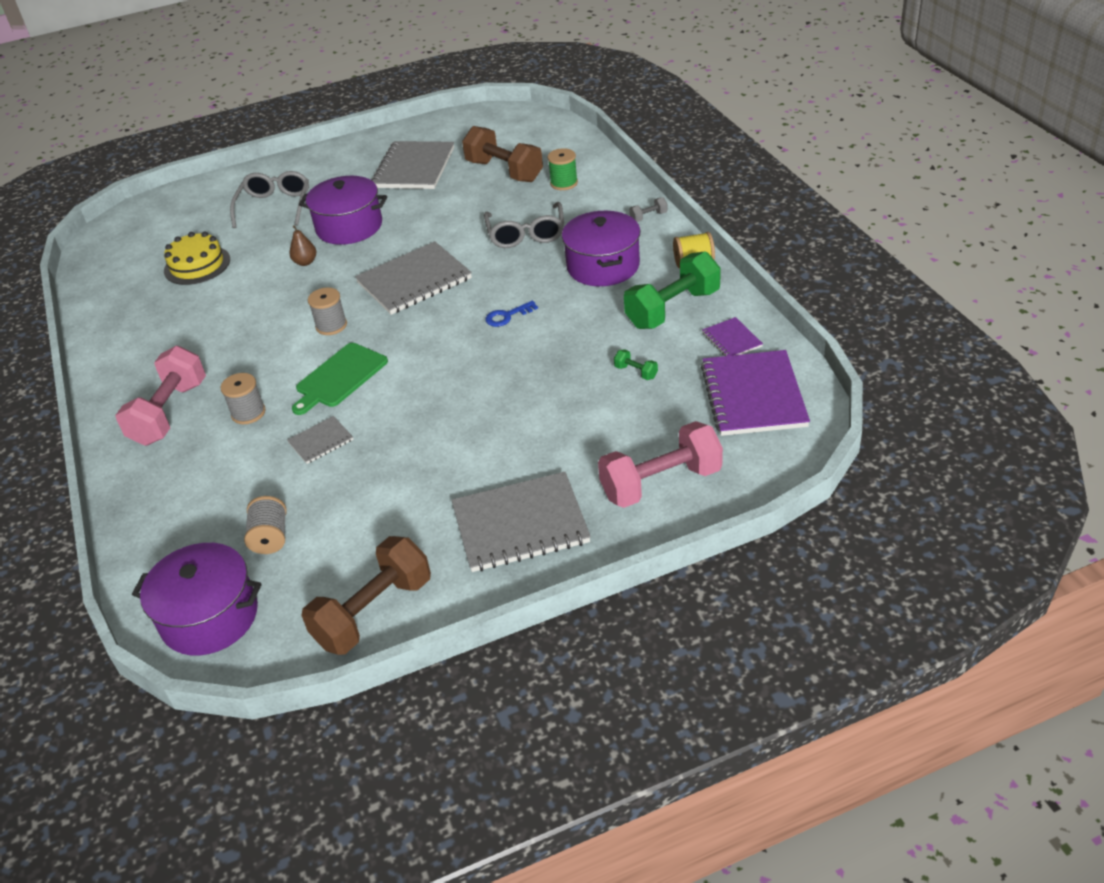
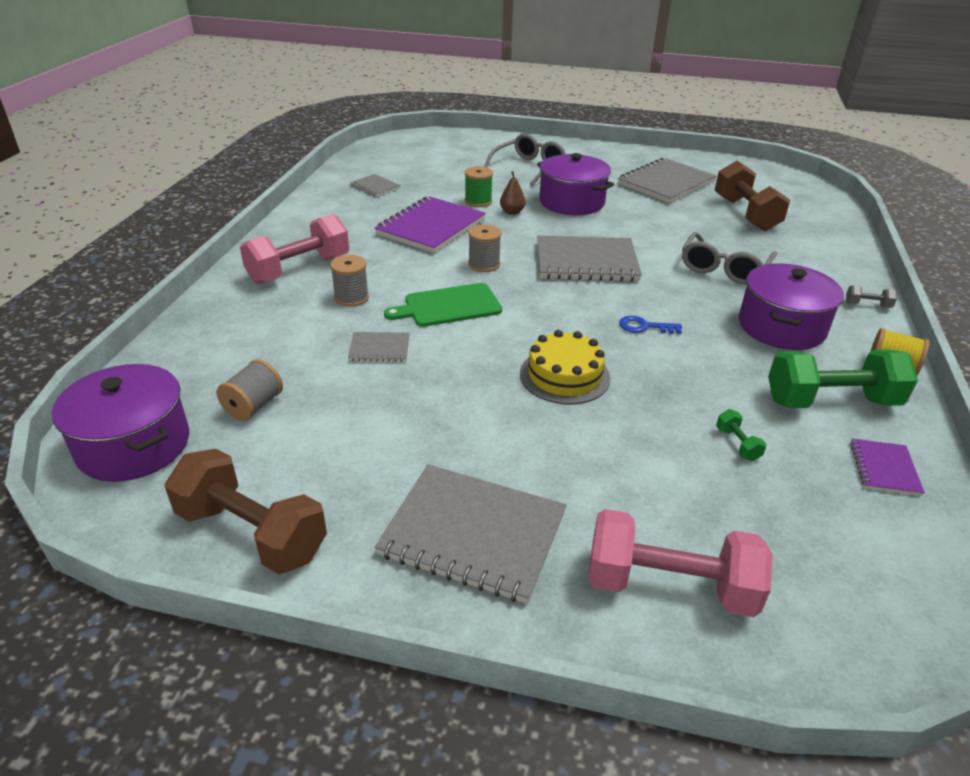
camera: 30 degrees right, 5 degrees down
(145, 297) = (375, 187): none -> grey notebook
(197, 265) = (432, 182): yellow cake -> yellow cake (564, 375)
(373, 612) = (252, 533): brown dumbbell -> brown dumbbell turned 45 degrees clockwise
(564, 183) = (797, 243): green spool -> green spool (478, 201)
(753, 396) = (869, 548): purple notebook -> purple notebook (431, 227)

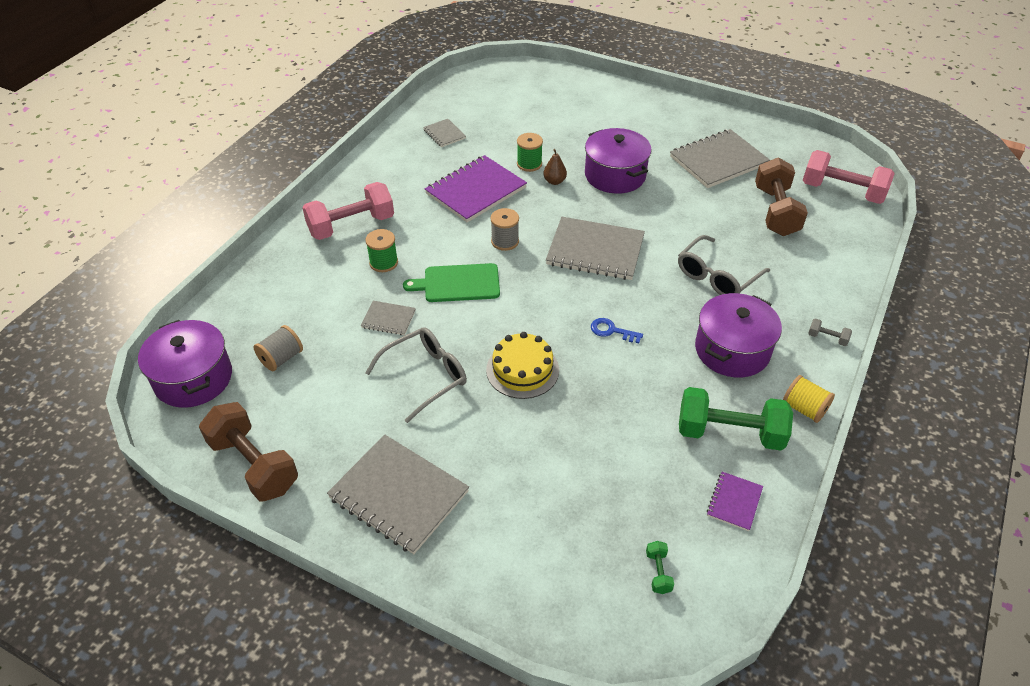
camera: 15 degrees right, 10 degrees up
(351, 297) = (383, 262): grey spool -> green spool
(529, 167) = (594, 124): grey glasses -> grey glasses (425, 376)
(669, 586) = (516, 562): pink dumbbell -> pink dumbbell (842, 191)
(737, 444) = (628, 458): green dumbbell -> green dumbbell (658, 572)

